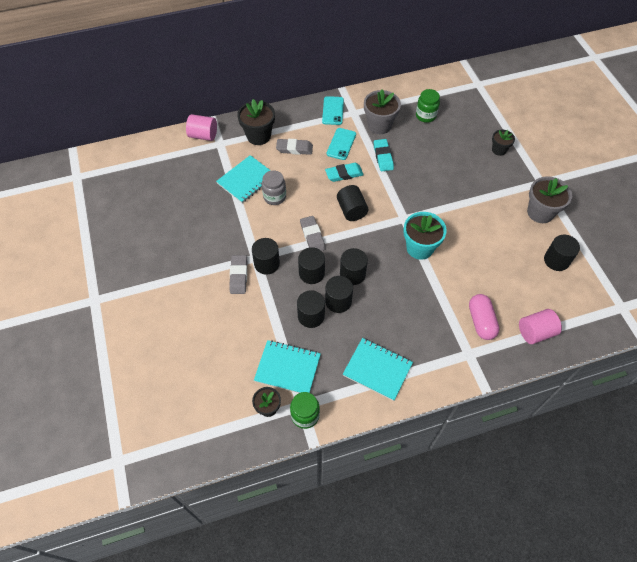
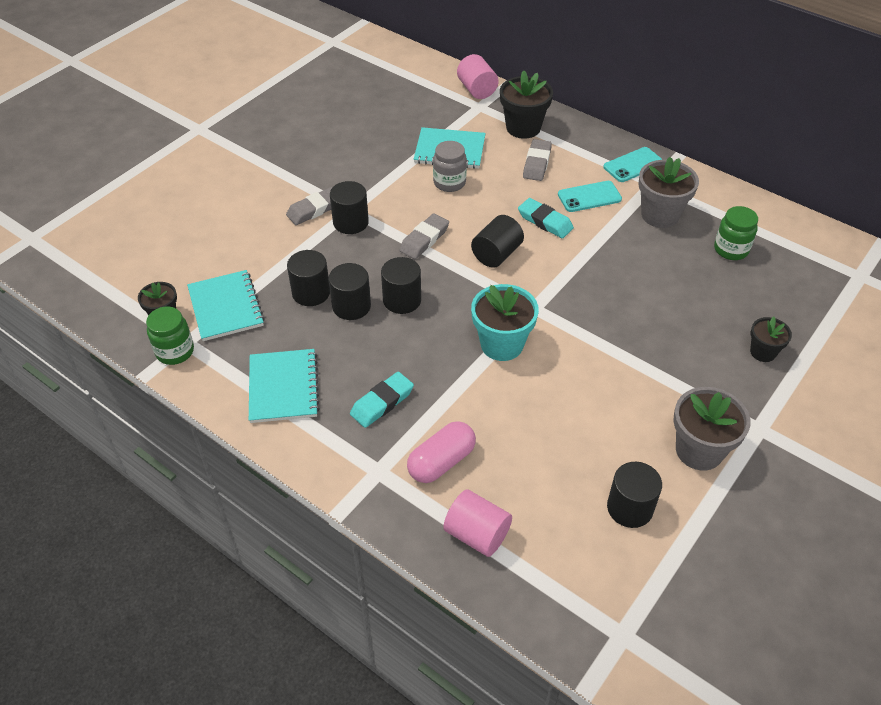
camera: 55 degrees right, 10 degrees down
(294, 149) = (537, 163): grey eraser -> grey eraser turned 45 degrees clockwise
(311, 273) = (371, 264): black cylinder -> none
(383, 157) = (612, 242): turquoise eraser -> turquoise eraser (382, 403)

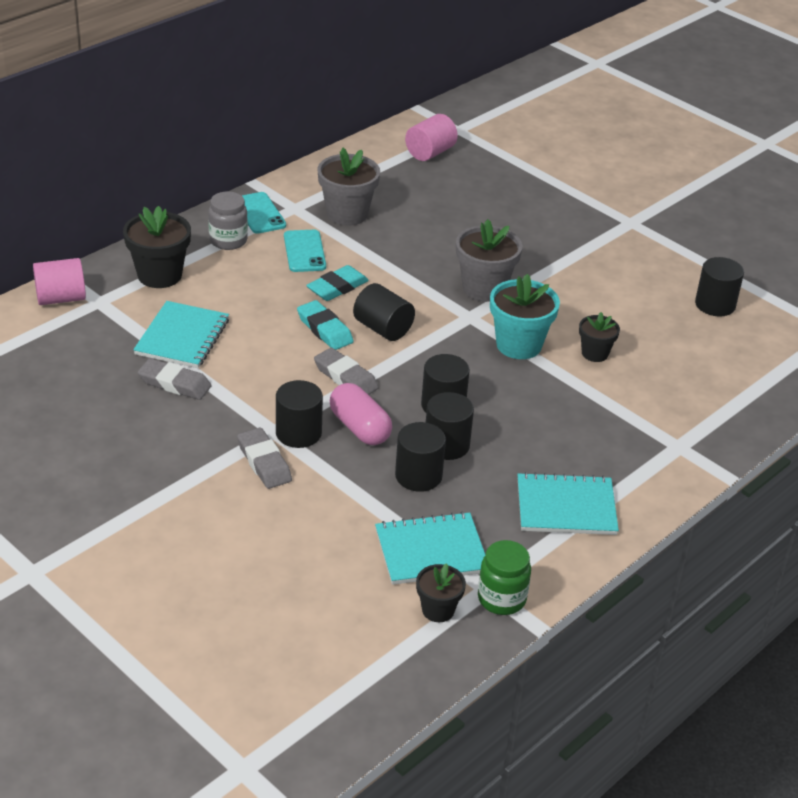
camera: 85 degrees left, 10 degrees down
(382, 403) = (592, 435): turquoise eraser -> turquoise eraser (324, 329)
(441, 462) = (667, 404): pink capsule -> pink capsule (359, 428)
(449, 183) = (246, 345): grey jar -> grey jar (228, 241)
(477, 534) = (747, 393): pink cylinder -> pink cylinder (430, 153)
(537, 163) = (233, 276): grey eraser -> grey eraser (174, 383)
(699, 450) = (654, 257): grey flower pot -> grey flower pot (484, 288)
(731, 249) = (409, 185): green jar -> none
(763, 352) = (545, 200): black flower pot -> black flower pot (595, 353)

